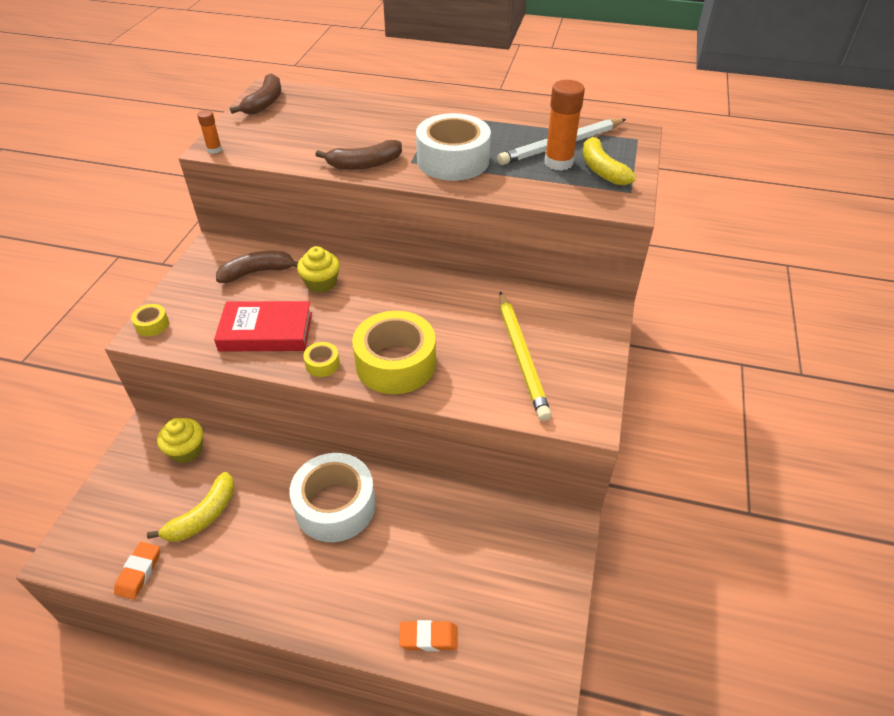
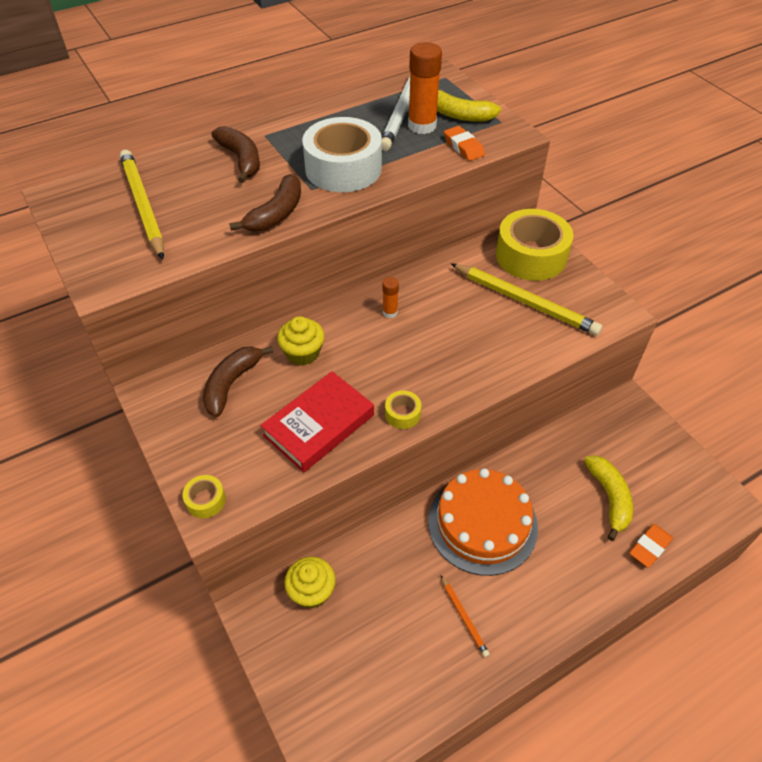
camera: 45 degrees left, 5 degrees up
(139, 572) = (413, 710): orange eraser -> orange eraser (463, 147)
(203, 516) = (400, 623): yellow banana -> yellow banana (609, 498)
(214, 150) = (106, 285): orange glue stick -> orange glue stick (390, 312)
(241, 550) = (464, 617): none -> orange pencil
(264, 103) = (78, 210): brown banana -> brown banana (241, 159)
(300, 118) = (143, 205): none -> yellow pencil
(335, 506) = (482, 523): white tape -> orange cake
(396, 363) = (453, 371): yellow tape -> yellow tape (531, 256)

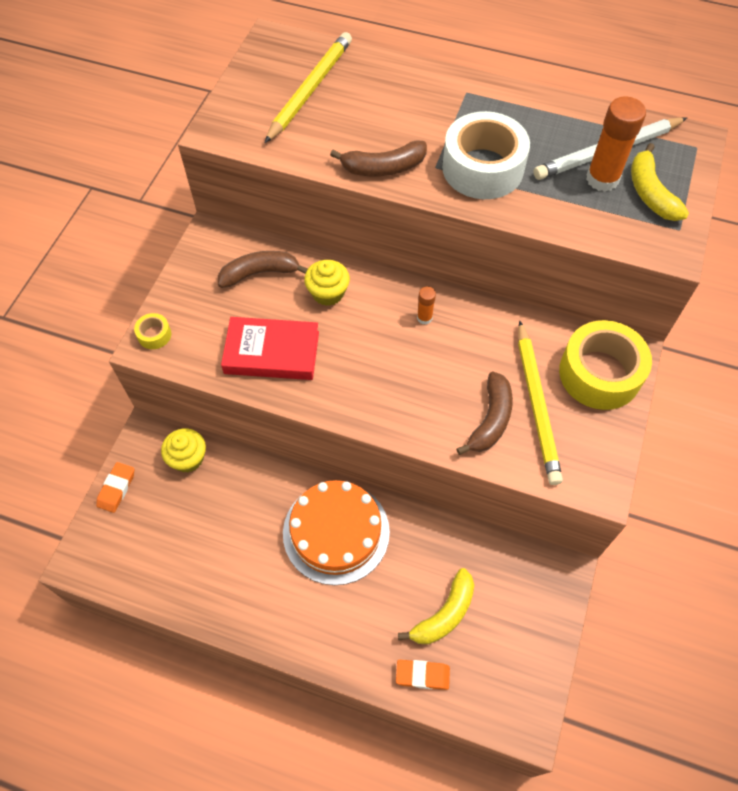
camera: 50 degrees right, 10 degrees up
(241, 159) = (421, 101): brown banana -> brown banana (490, 420)
(402, 414) = (330, 398): yellow tape -> none
(463, 147) = (607, 226): orange eraser -> orange eraser (116, 488)
(464, 617) = (246, 572): orange pencil -> none

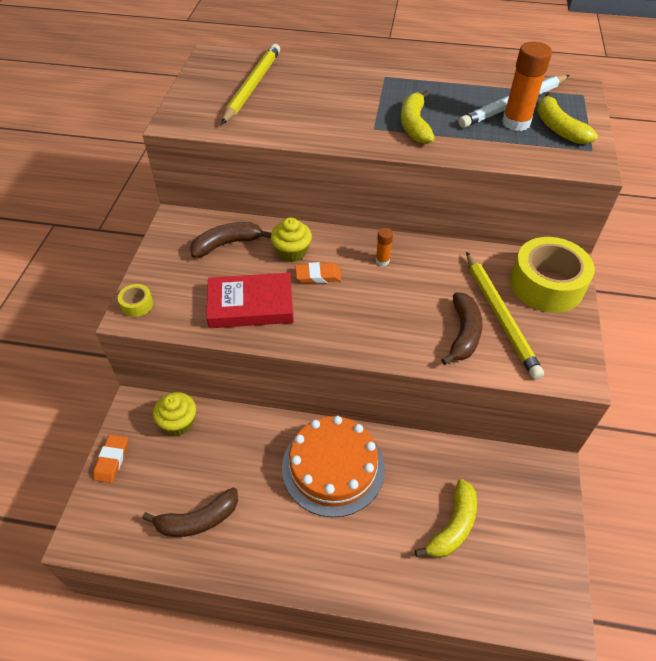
camera: 10 degrees left, 10 degrees down
(383, 167) = (329, 133): brown banana -> brown banana (198, 520)
(422, 675) = (447, 589): orange eraser -> orange eraser (318, 276)
(482, 168) = (414, 125): white tape -> yellow banana

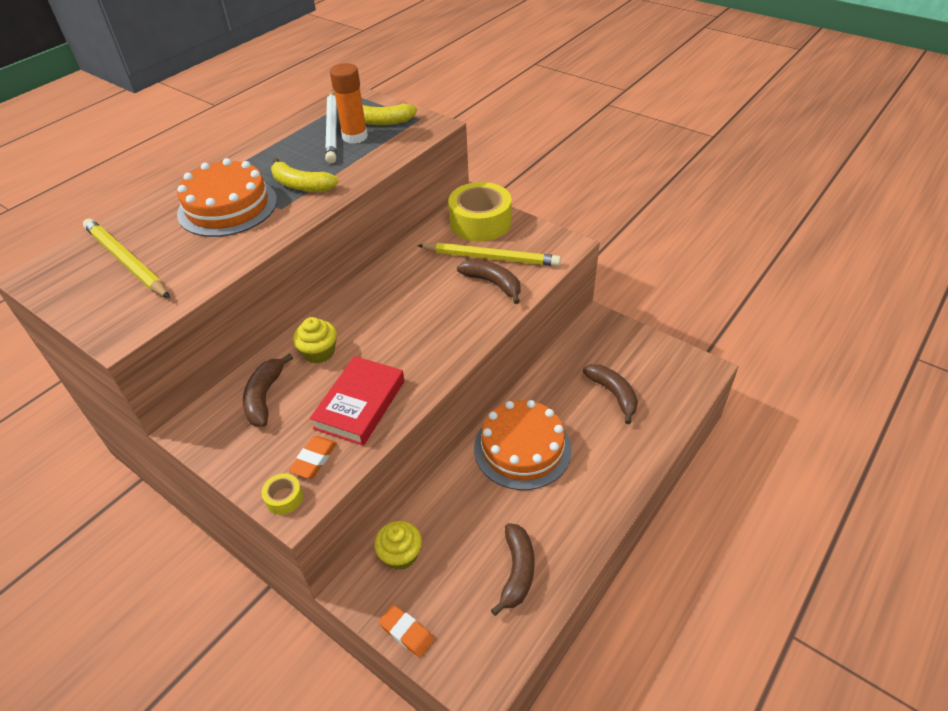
camera: 60 degrees left, 5 degrees down
(318, 276) = (364, 345): orange eraser -> orange eraser (314, 459)
(352, 100) = (227, 207): none -> orange cake
(382, 261) = (382, 298): orange glue stick -> none
(453, 526) = (613, 394): yellow banana -> brown banana

